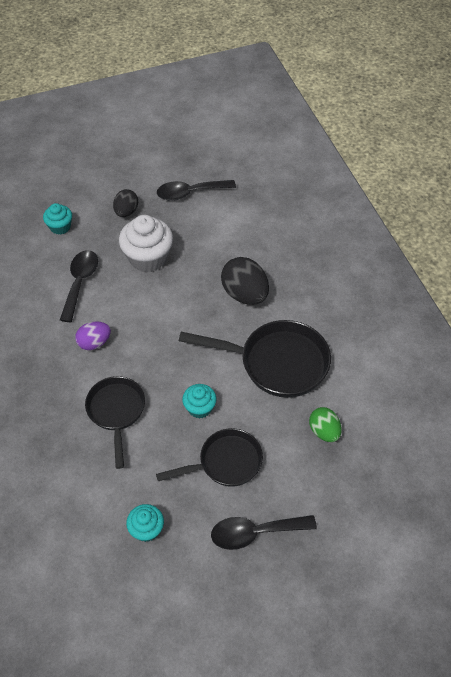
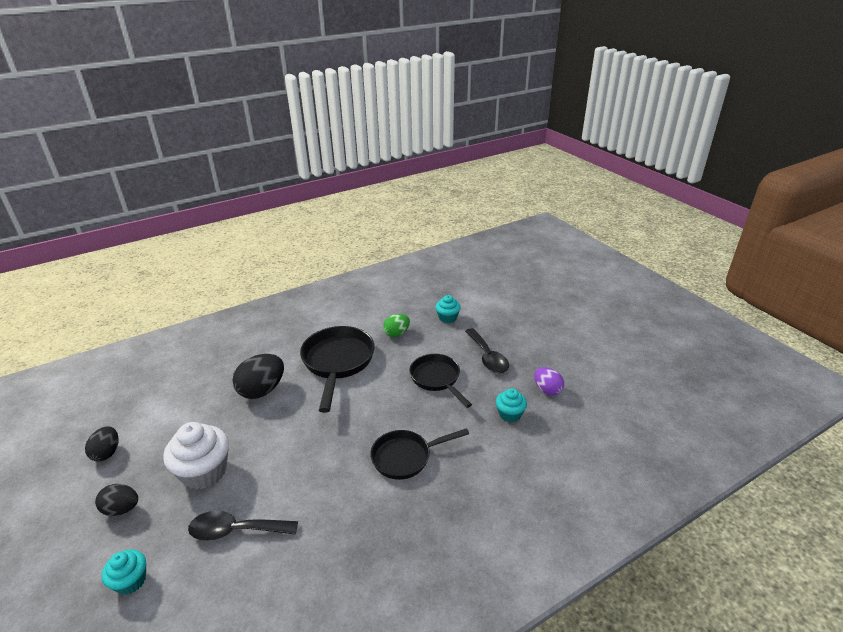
camera: 100 degrees left, 20 degrees down
(94, 343) = (325, 494): purple egg -> purple egg (547, 390)
(190, 193) = (107, 453): black spoon -> black egg
(199, 408) = (390, 401): turquoise cupcake -> turquoise cupcake (447, 318)

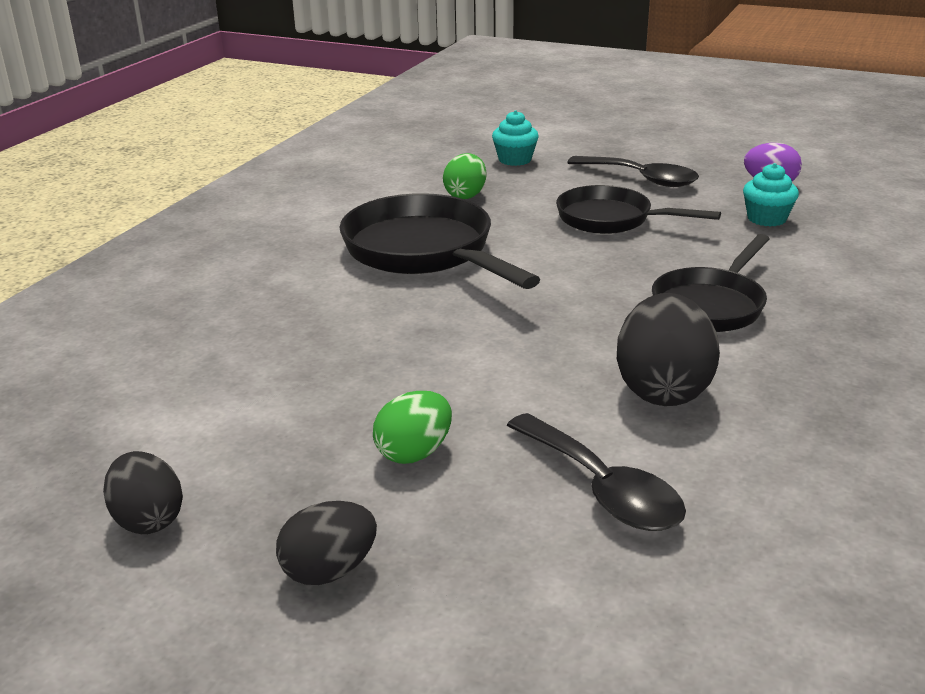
camera: 35 degrees left, 5 degrees down
(131, 581) = (527, 642): turquoise cupcake -> none
(204, 472) = (414, 453): white cupcake -> green egg
(236, 530) = (602, 488): black spoon -> black spoon turned 90 degrees counterclockwise
(262, 390) = (344, 324): black egg -> black egg (663, 390)

